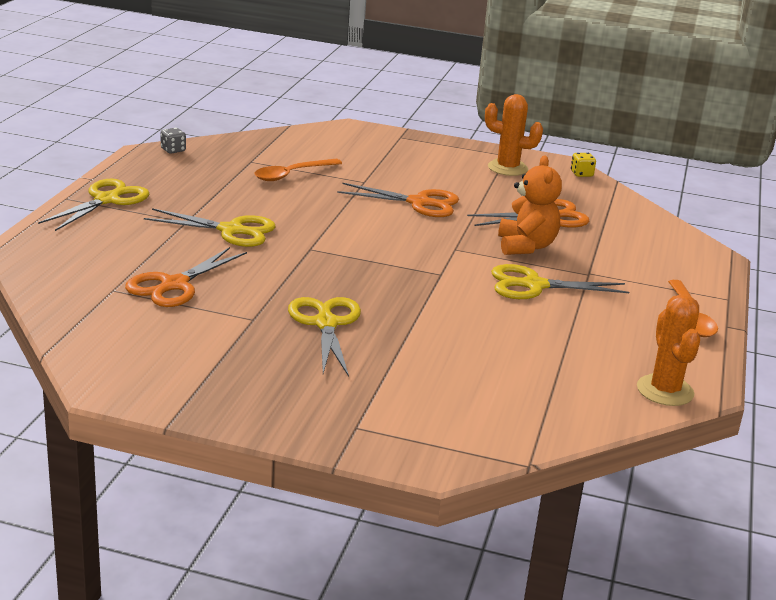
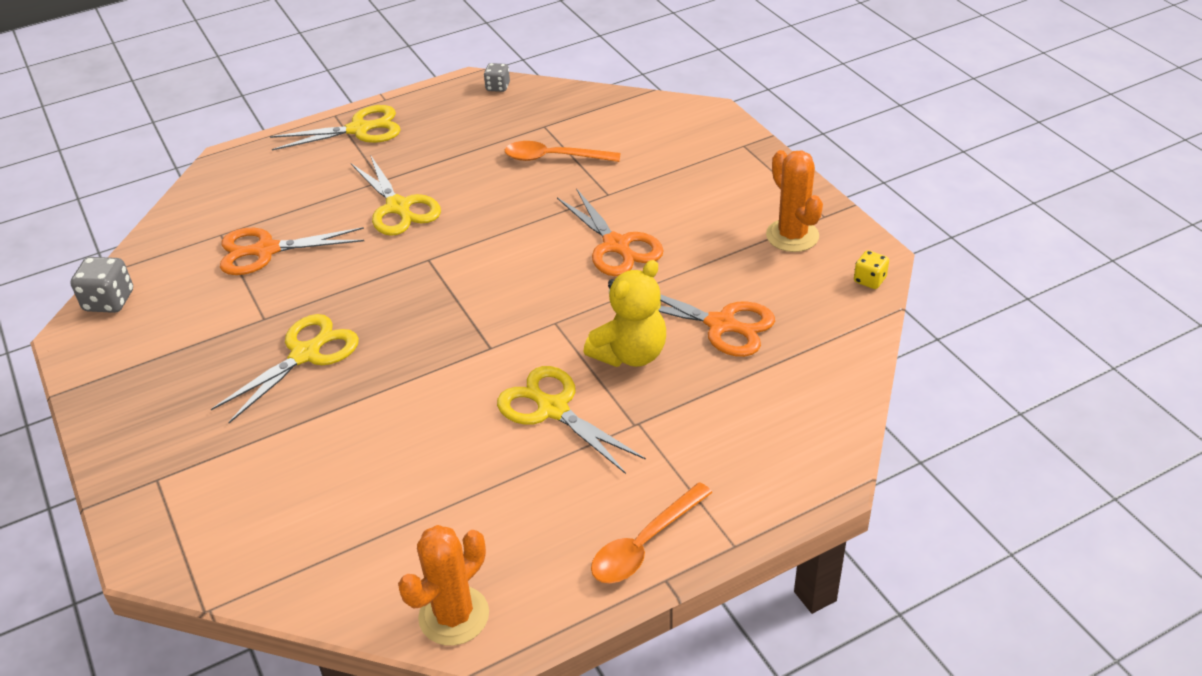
camera: 50 degrees right, 15 degrees up
(96, 358) = (109, 301): none -> grey dice
(526, 246) = (630, 354): orange teddy bear -> yellow teddy bear

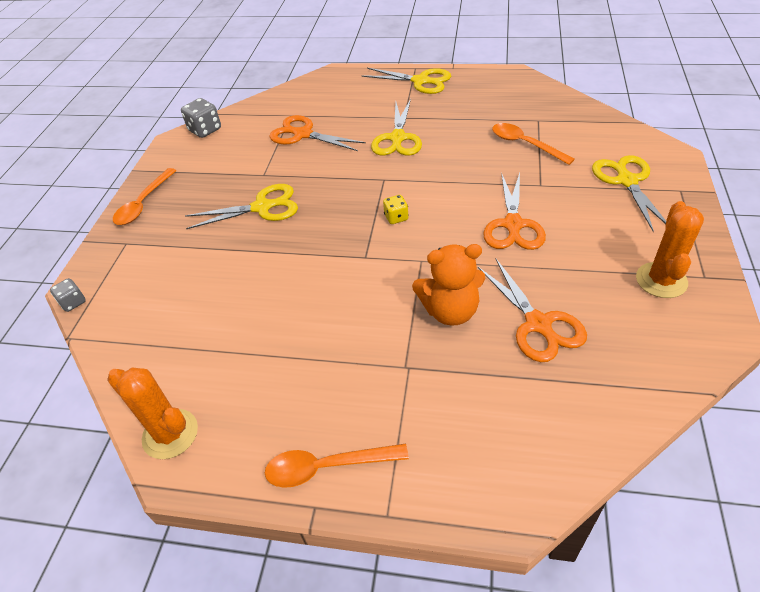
camera: 40 degrees right, 5 degrees up
(124, 425) = (143, 203): none -> orange spoon
(454, 616) = (170, 434): orange cactus -> orange cactus turned 45 degrees clockwise
(498, 87) = (530, 83): grey dice -> grey dice (73, 302)
(552, 409) = (363, 322): yellow scissors -> yellow scissors (626, 181)
(630, 354) = (450, 311): yellow teddy bear -> orange teddy bear
(869, 280) = (701, 352): yellow dice -> yellow dice (396, 217)

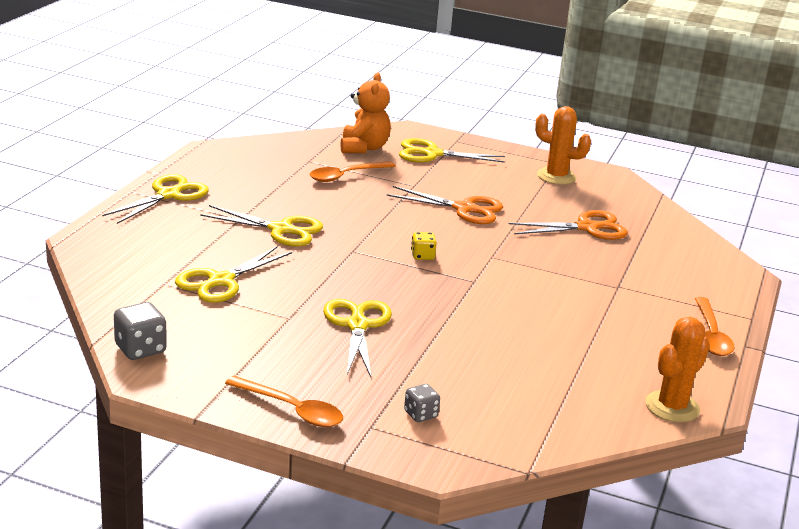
camera: 85 degrees left, 20 degrees down
(73, 302) = (469, 469): grey dice -> grey dice (420, 414)
(303, 134) = (220, 281): orange scissors -> yellow scissors
(450, 311) = (561, 257): orange teddy bear -> orange teddy bear (364, 148)

